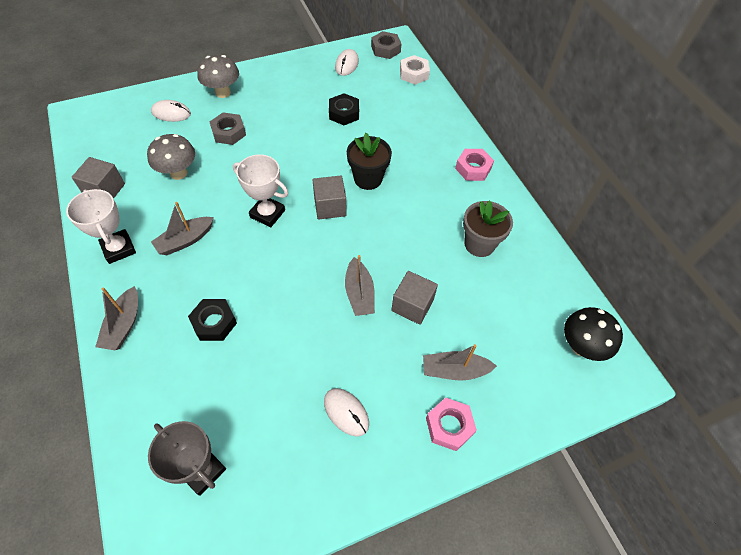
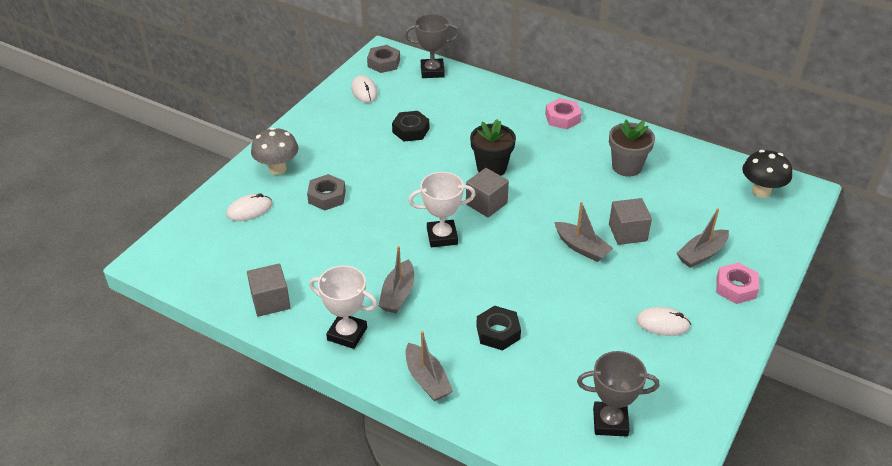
camera: 35 degrees left, 15 degrees down
(178, 173) = (323, 251): grey mushroom -> none
(414, 74) = (432, 71): white nut -> grey trophy

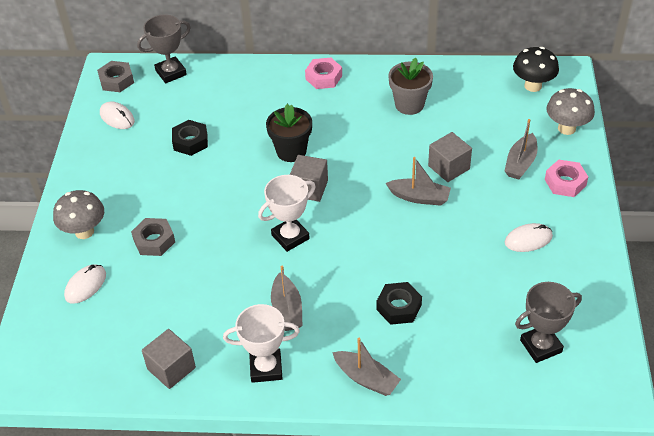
camera: 25 degrees left, 5 degrees up
(770, 240) = (566, 128): none -> grey mushroom

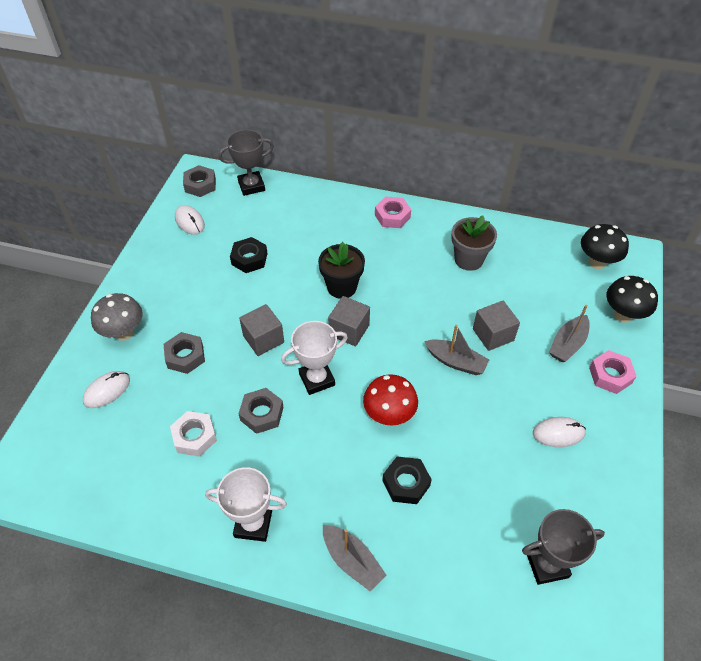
camera: 10 degrees right, 5 degrees up
(171, 368) = (160, 502): grey cube -> grey cube (263, 339)
(186, 308) = (194, 437): none -> white nut
(246, 276) = (262, 414): none -> grey nut
(287, 309) = (292, 460): grey boat -> none
(368, 254) = (389, 415): none -> red mushroom
(566, 128) = (623, 315): grey mushroom -> black mushroom

